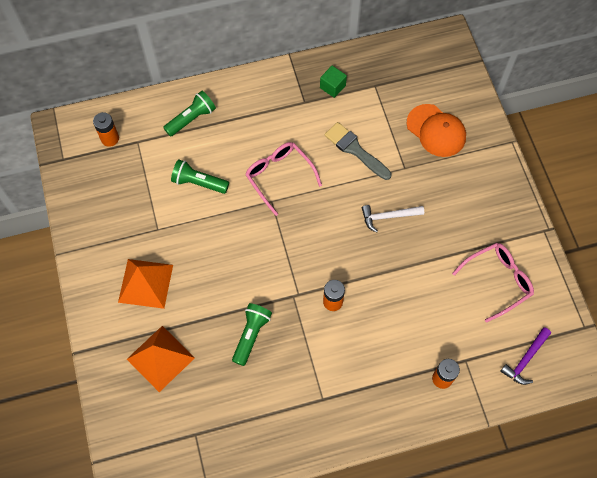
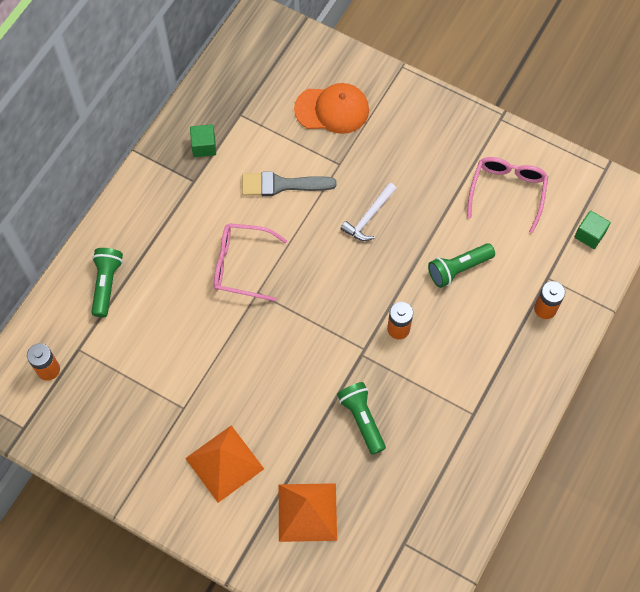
camera: 45 degrees left, 0 degrees up
(199, 183) = (176, 334): green flashlight -> green flashlight (458, 269)
(525, 359) = (589, 235): purple hammer -> green cube

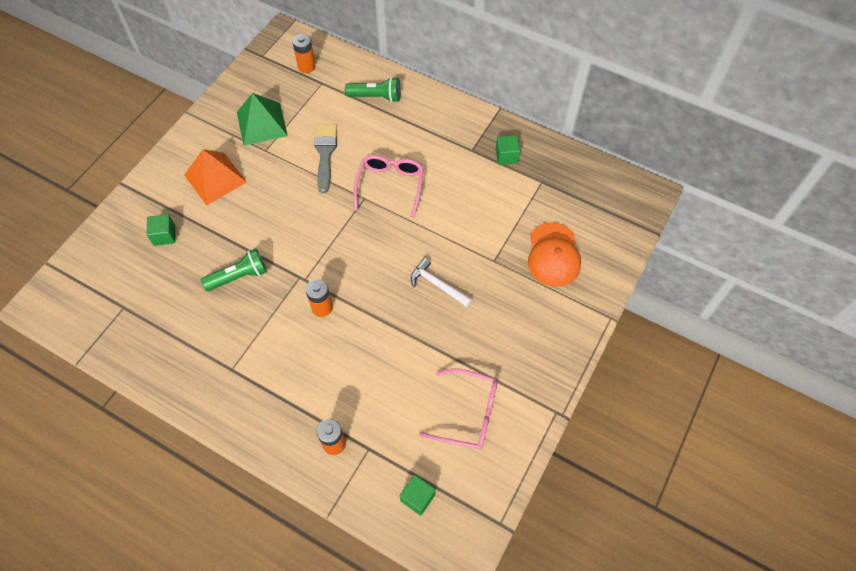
camera: 90 degrees right, 5 degrees down
(141, 416) = (262, 123): none -> green pyramid
(282, 185) = (470, 215): grey brush -> grey brush (325, 154)
(307, 512) = (164, 235): orange pyramid -> green cube
(458, 269) = (381, 362): green flashlight -> none

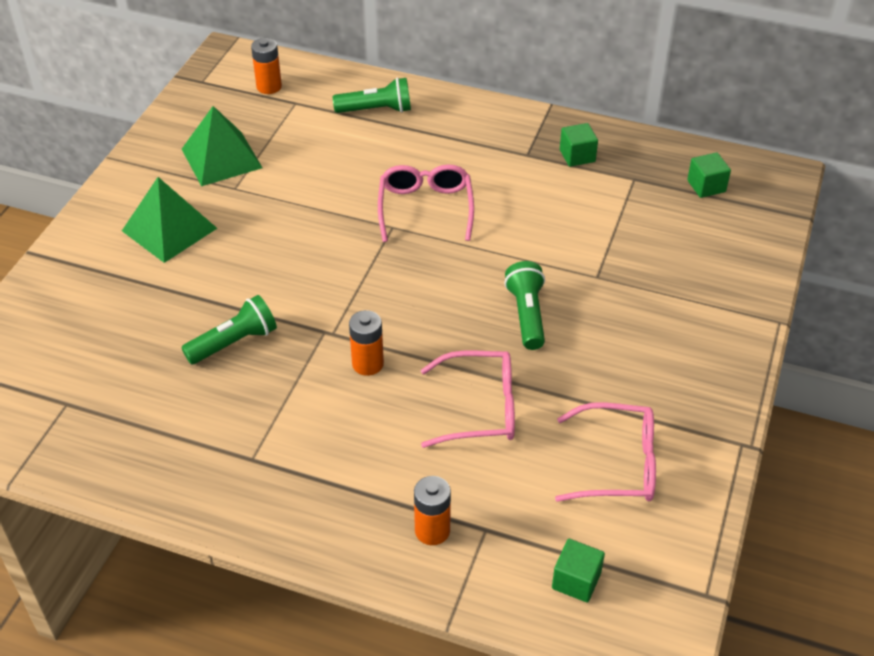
camera: 10 degrees left, 15 degrees down
(164, 235) = (109, 307): green cube -> green cube (706, 186)
(215, 178) = (169, 229): orange pyramid -> green pyramid
(325, 154) = (322, 182): grey brush -> none
(388, 355) = (480, 408): none -> pink glasses
(437, 285) = (527, 315): white hammer -> green flashlight
(553, 255) = (677, 259): orange cap -> none

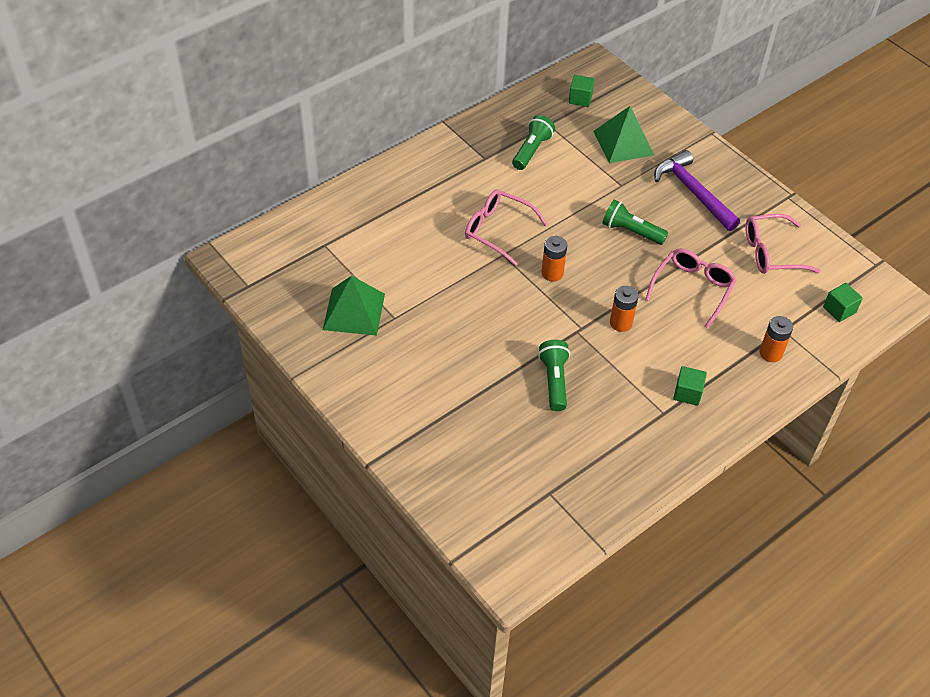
camera: 60 degrees left, 5 degrees up
(169, 229) = (411, 371): green pyramid -> green pyramid (623, 143)
(269, 87) = (291, 251): orange battery -> orange battery (552, 273)
(376, 110) = (372, 207): green flashlight -> green flashlight (531, 150)
(577, 156) = (506, 137): green cube -> green cube (687, 393)
(617, 464) = (771, 252): pink glasses -> pink glasses turned 135 degrees counterclockwise
(651, 345) = (693, 192): none -> purple hammer

